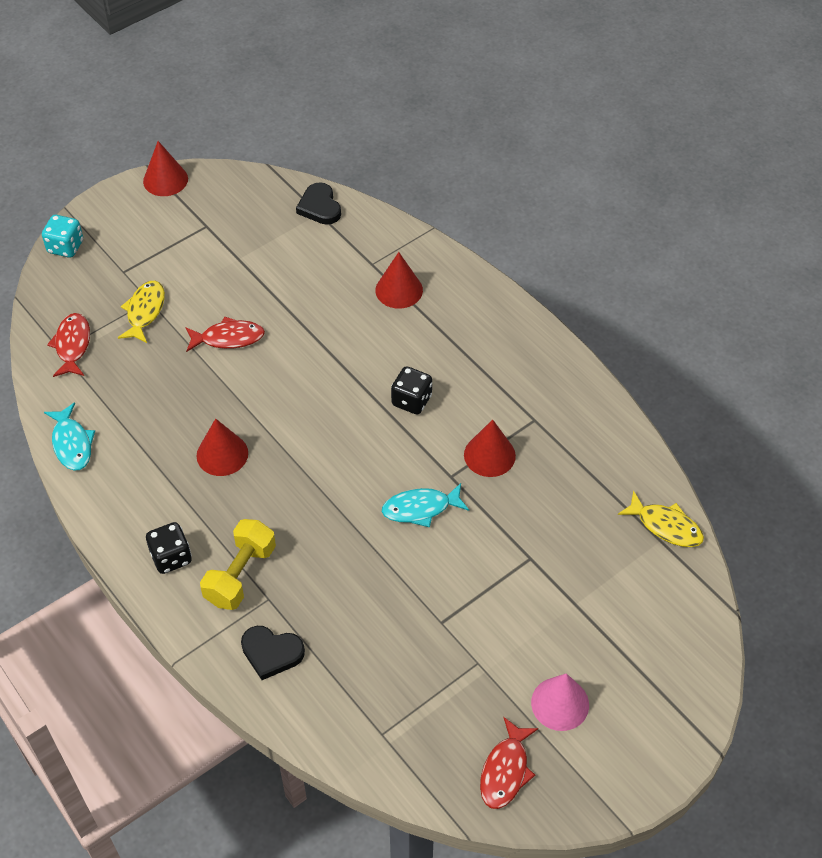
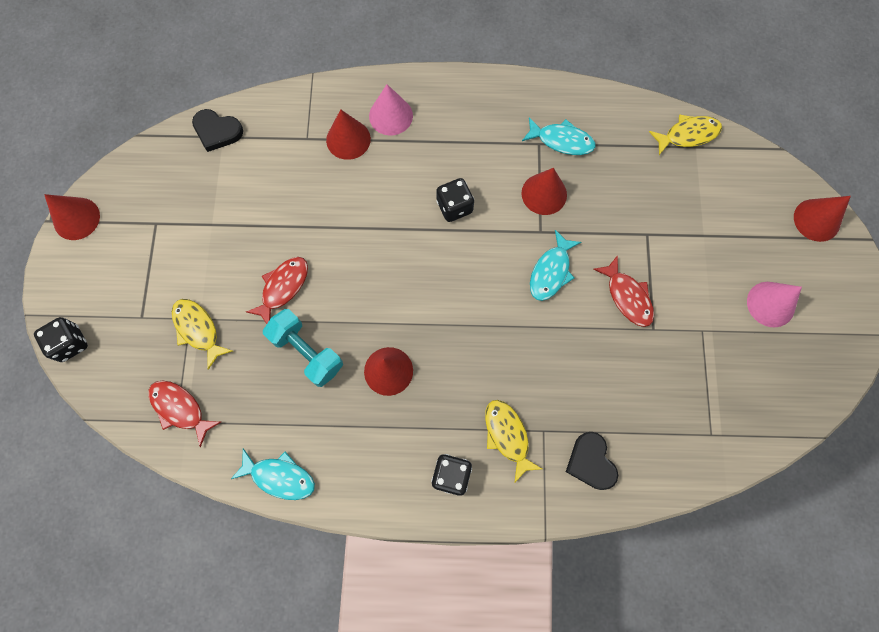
camera: 50 degrees left, 20 degrees up
(65, 247) = (70, 343): turquoise dice -> black dice
(189, 390) = (307, 352): none -> turquoise dumbbell
(240, 575) = (507, 436): yellow dumbbell -> yellow fish
(271, 653) = (591, 462): black heart -> black heart turned 105 degrees clockwise
(450, 302) = (391, 116): none -> pink cone
(505, 771) = (795, 376): red fish -> red fish (627, 297)
(555, 434) = (561, 140): none -> turquoise fish
(690, 689) = (816, 220): none -> red cone

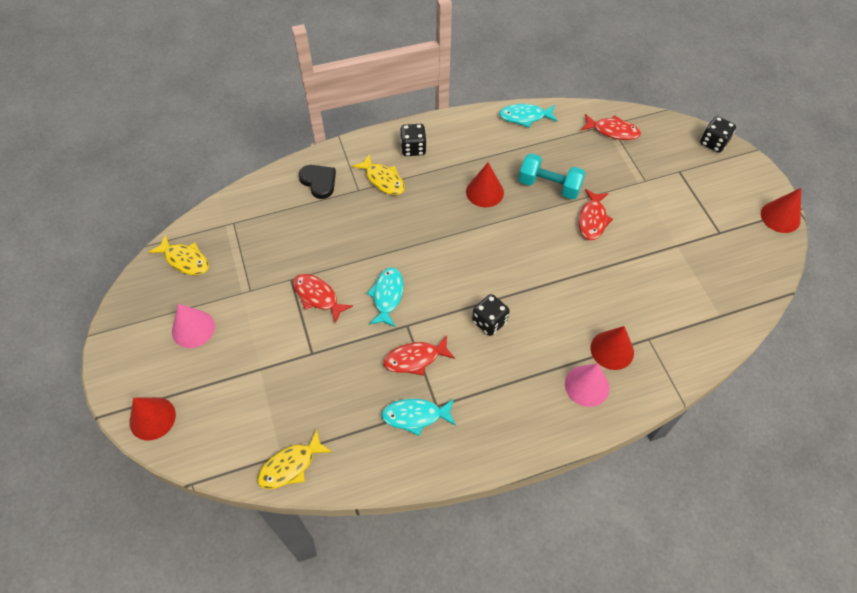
camera: 160 degrees right, 15 degrees down
(198, 330) = (634, 176): yellow fish -> yellow fish (185, 260)
(217, 131) = (728, 318): black heart -> none
(544, 194) = (415, 359): red cone -> red fish

